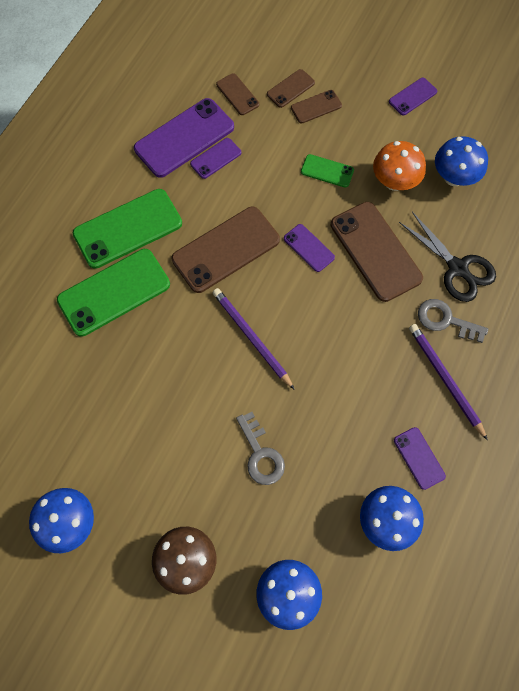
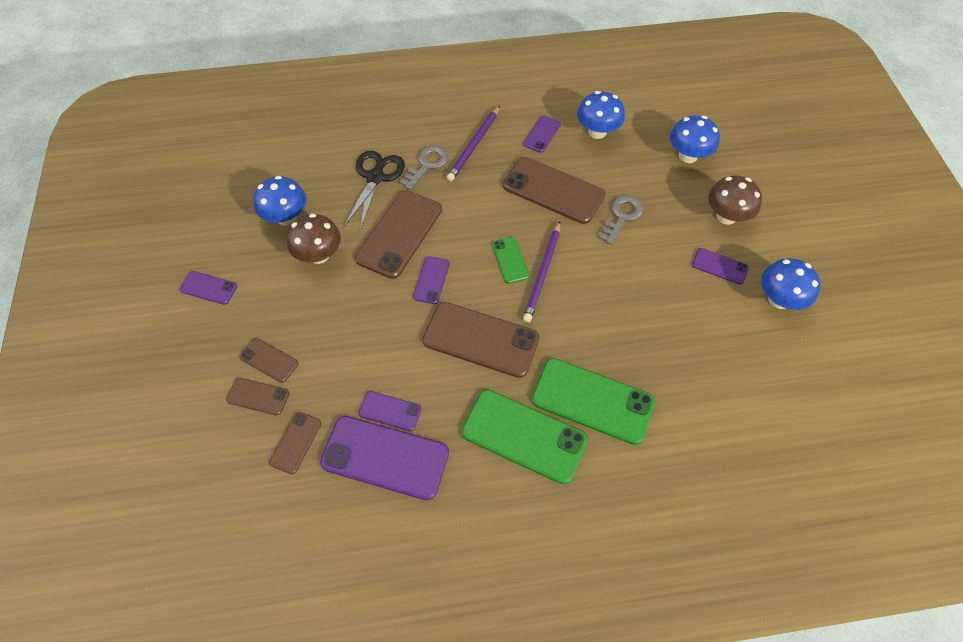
camera: 125 degrees left, 10 degrees down
(142, 499) = (719, 266): none -> purple phone
(327, 171) = (341, 309): green phone -> green phone (510, 260)
(336, 414) = (553, 190): none -> brown phone
(394, 182) = (319, 255): orange mushroom -> brown mushroom
(445, 320) = (427, 165): grey key -> grey key turned 135 degrees counterclockwise

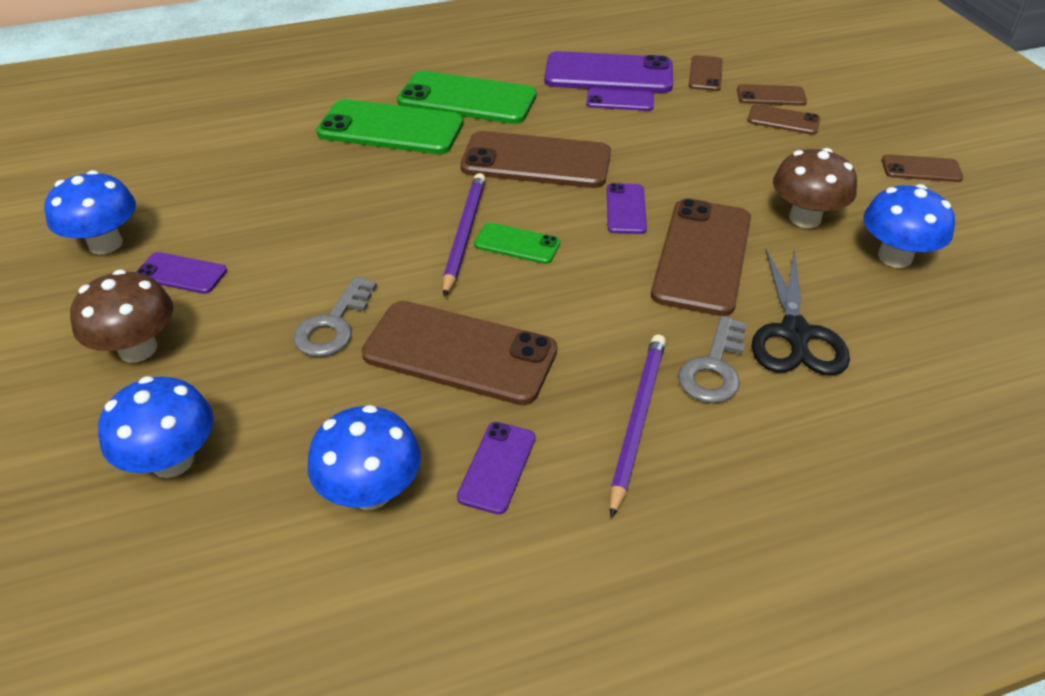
camera: 170 degrees right, 15 degrees down
(208, 288) = (921, 169): purple phone -> brown phone
(510, 260) = (517, 244): green phone -> green phone turned 45 degrees counterclockwise

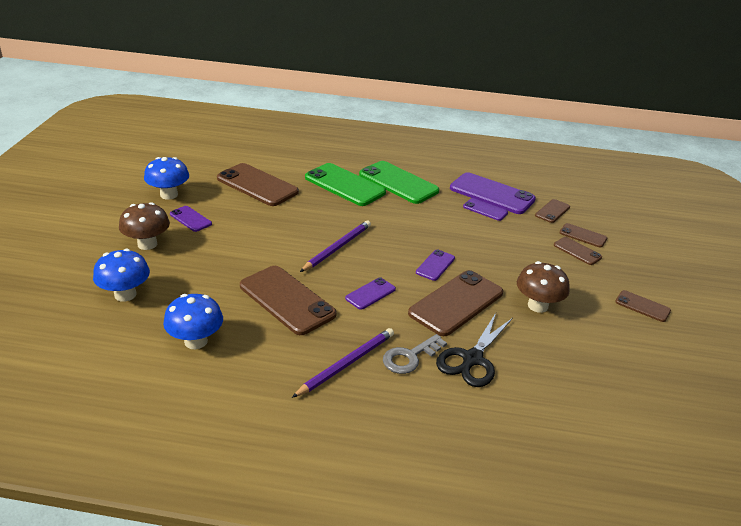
camera: 25 degrees right, 10 degrees down
(333, 325) = (239, 266): grey key -> none
(497, 467) = (260, 355): purple phone -> purple phone (370, 294)
(517, 244) = (360, 261): green phone -> none
(536, 161) = (407, 225): brown phone -> brown phone (257, 185)
(895, 257) = (574, 345): blue mushroom -> none

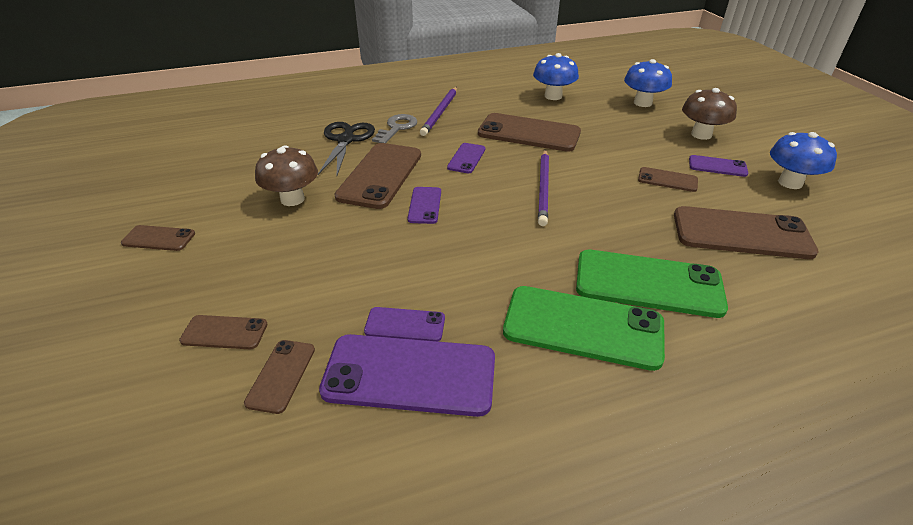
camera: 155 degrees right, 5 degrees up
(577, 251) = (238, 294): brown phone -> brown phone (667, 180)

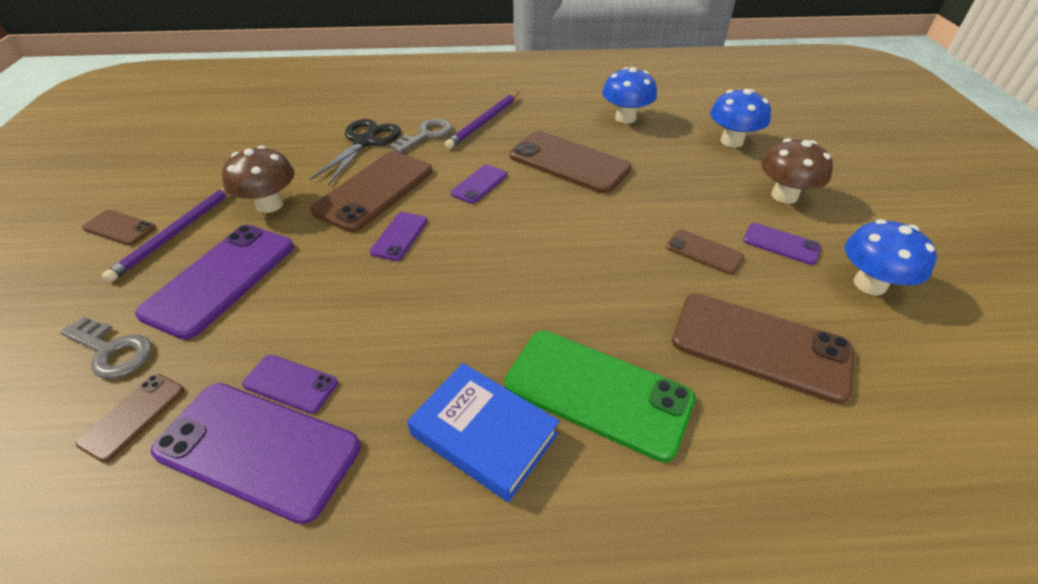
camera: 15 degrees right, 5 degrees up
(224, 332) = (112, 351): brown phone -> grey key
(287, 261) = (221, 279): none -> purple phone
(543, 188) = (545, 238): purple pencil -> purple pencil (176, 233)
(583, 327) = (484, 434): green phone -> blue book

